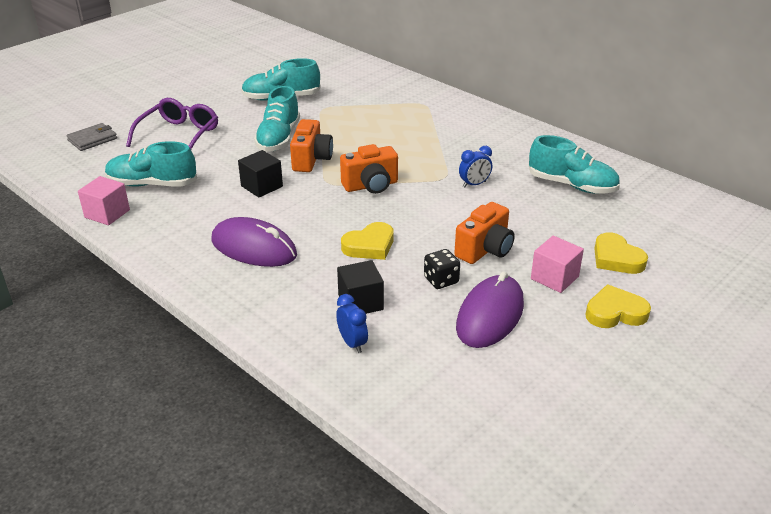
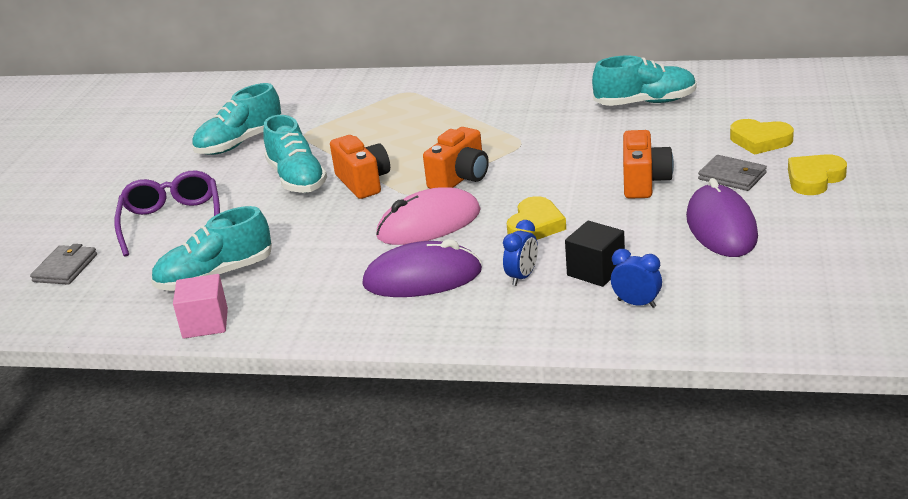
camera: 30 degrees left, 5 degrees down
(262, 186) = (346, 226): black cube -> none
(308, 210) = (429, 224): none -> pink mouse
(441, 280) = (641, 221): black dice -> none
(474, 184) = (558, 137): blue clock -> blue clock (522, 277)
(554, 278) = (732, 176): pink cube -> grey wallet

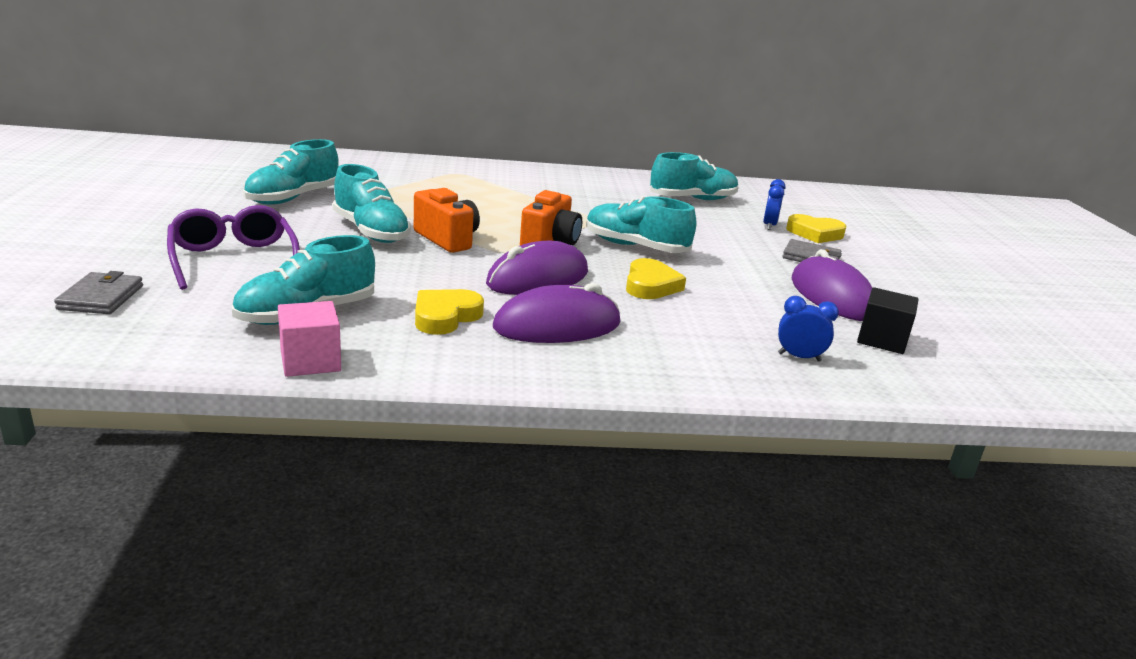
camera: 20 degrees left, 5 degrees down
(429, 224) = (538, 278): pink mouse -> purple mouse
(522, 277) = (665, 329): blue clock -> blue clock (769, 226)
(545, 176) = (635, 247): none -> turquoise shoe
(596, 271) = (738, 327): black cube -> black cube (882, 340)
(644, 182) = (734, 257): orange camera -> none
(814, 179) = (884, 264): yellow heart -> yellow heart (445, 316)

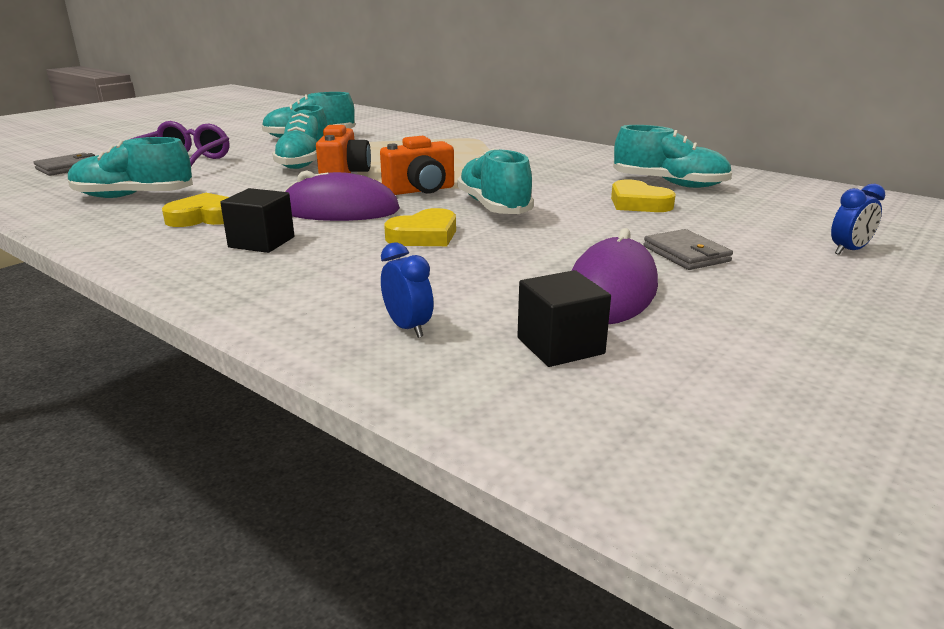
camera: 45 degrees right, 0 degrees up
(310, 361) = (61, 220): pink cube -> none
(557, 326) = (261, 242): purple mouse -> black cube
(769, 226) = (709, 218): blue clock -> blue clock (849, 250)
(815, 233) = (758, 235): yellow heart -> yellow heart (638, 203)

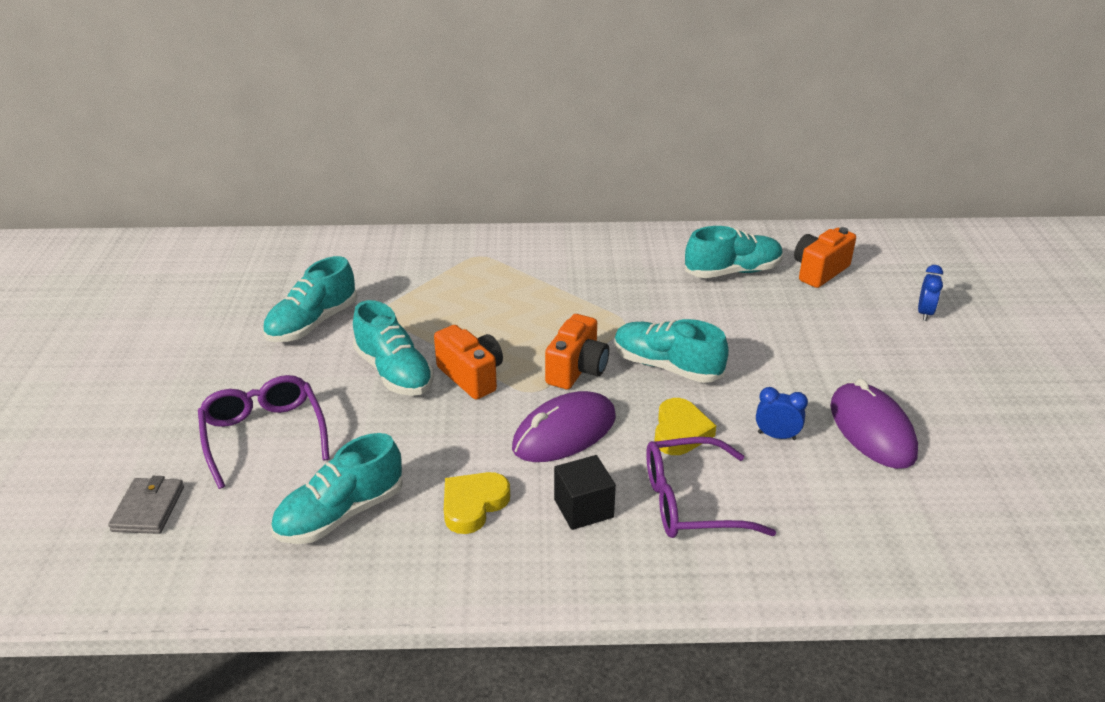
camera: 40 degrees left, 10 degrees up
(341, 267) = (691, 502): none -> purple glasses
(408, 327) = (827, 535): blue clock -> blue clock (776, 436)
(560, 346) = (917, 498): black cube -> none
(638, 203) = (749, 311): yellow heart -> none
(686, 254) = (856, 364): grey wallet -> none
(766, 202) = (819, 271): none -> orange camera

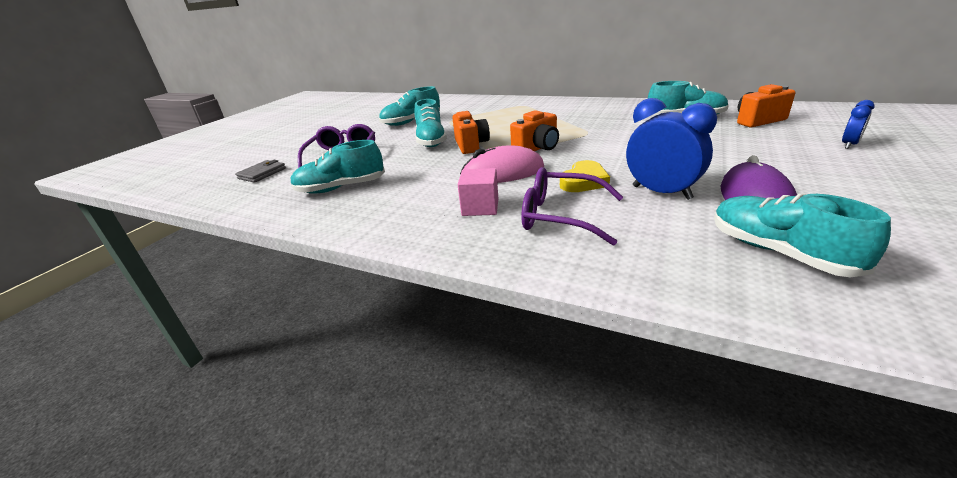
camera: 30 degrees right, 5 degrees down
(473, 505) = (414, 195): yellow heart -> none
(564, 433) = (502, 173): purple mouse -> pink mouse
(583, 508) = (480, 207): black cube -> pink cube
(666, 366) = (600, 152): turquoise shoe -> turquoise shoe (779, 252)
(776, 436) = (661, 192): blue clock -> blue clock, size x1.90

